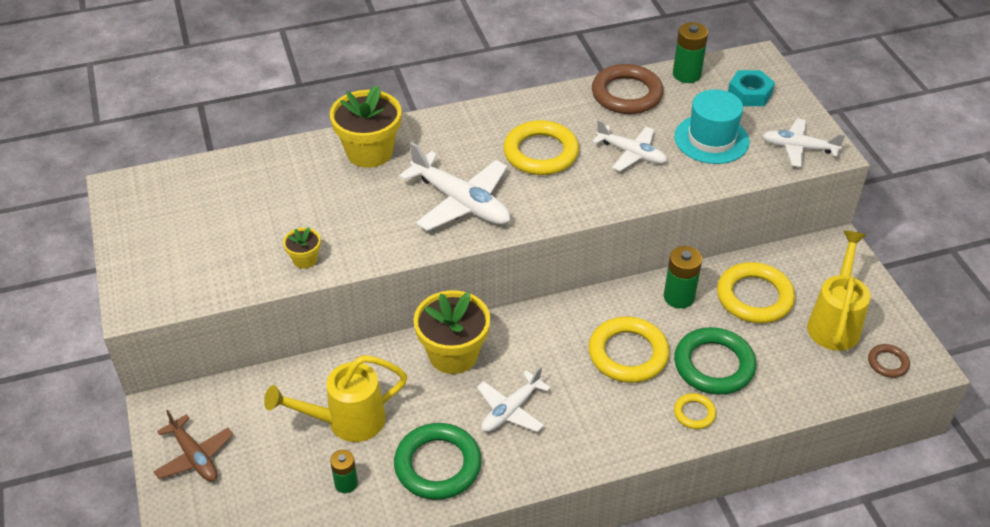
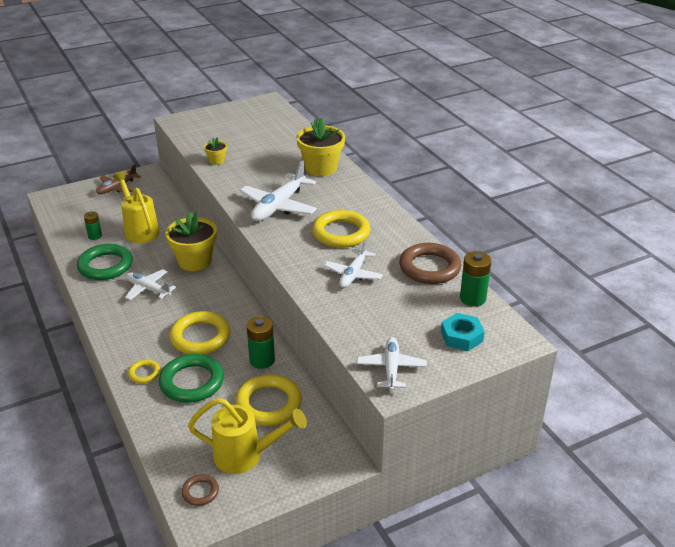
camera: 80 degrees right, 10 degrees down
(711, 139) = (386, 315): turquoise hat -> none

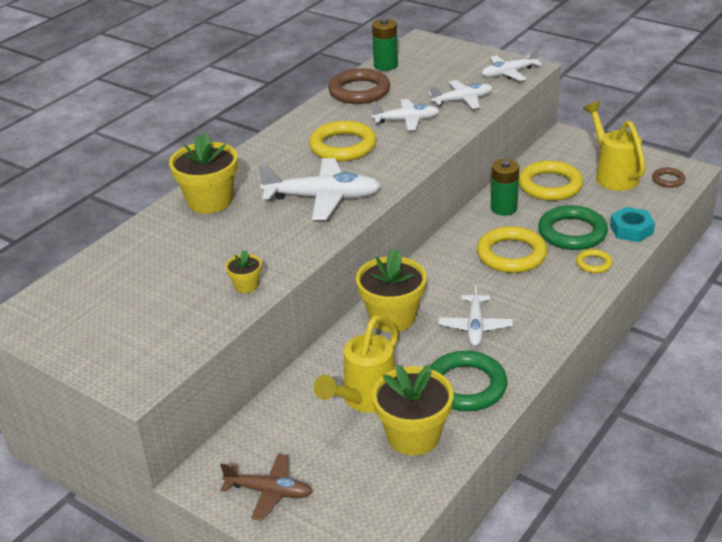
camera: 115 degrees left, 0 degrees up
(95, 236) = (413, 436): green battery -> yellow flower pot
(361, 317) = (462, 100): none -> white plane
(461, 336) = (440, 59): turquoise nut -> turquoise nut (631, 229)

